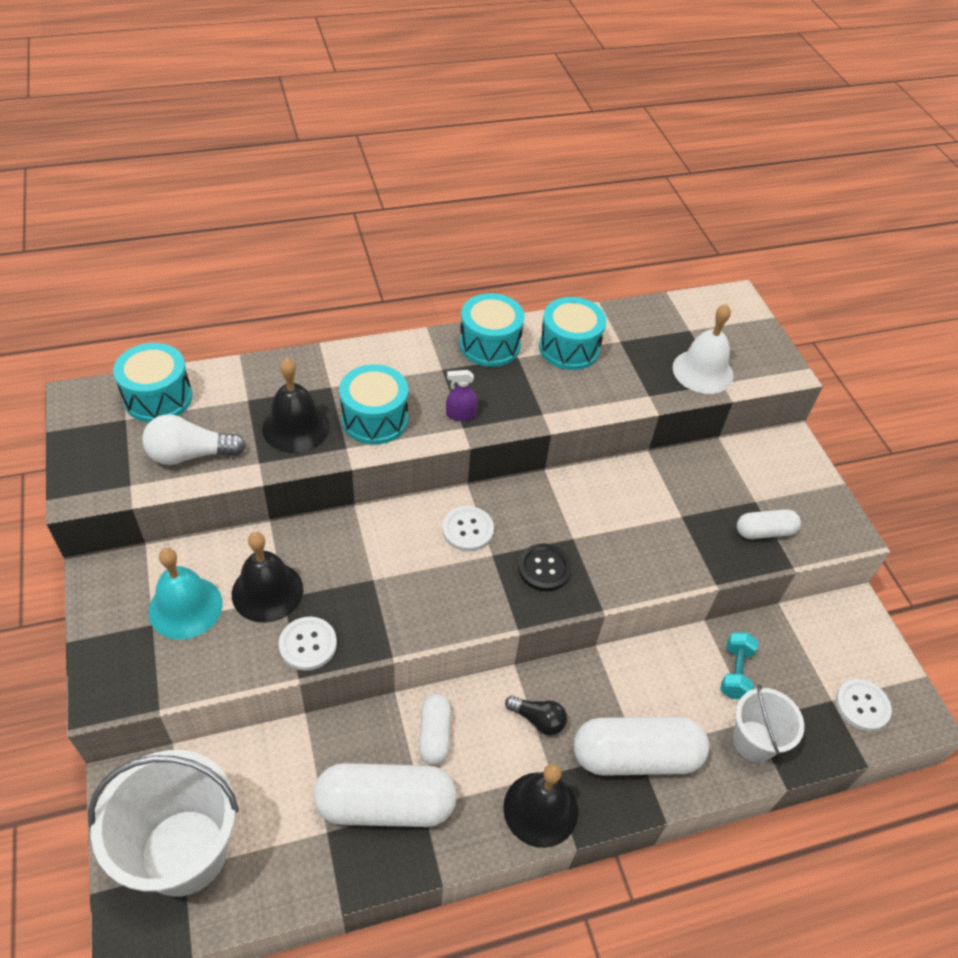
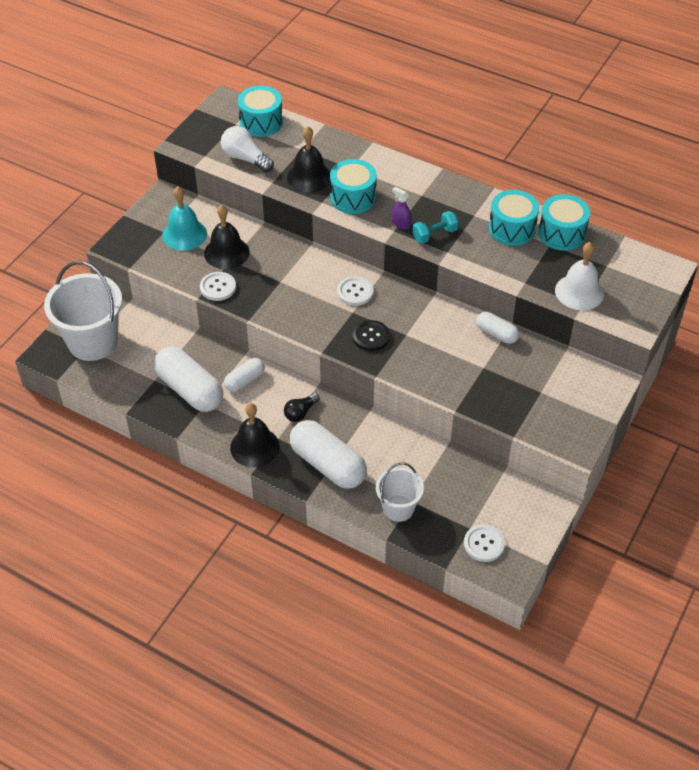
camera: 50 degrees right, 0 degrees up
(489, 345) = (466, 199): turquoise drum -> turquoise drum (561, 233)
(538, 720) = (300, 413): black light bulb -> black light bulb turned 60 degrees clockwise
(735, 672) = (432, 474): turquoise dumbbell -> turquoise dumbbell (435, 235)
(764, 532) = (522, 409): white capsule -> white capsule (496, 334)

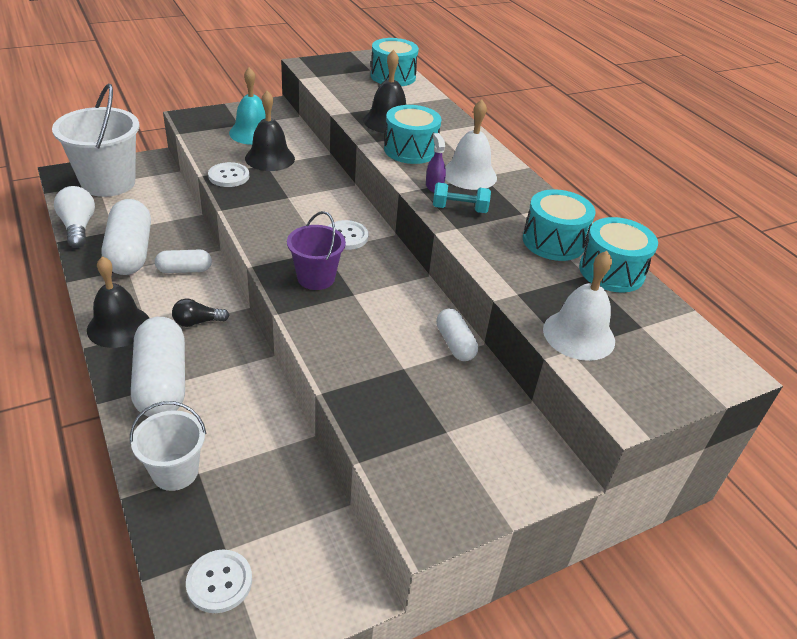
camera: 30 degrees right, 10 degrees down
(245, 158) = (348, 90): white light bulb -> white light bulb (78, 227)
(371, 336) = (316, 278): black button -> purple bucket
(412, 199) = (469, 175): none -> white bell

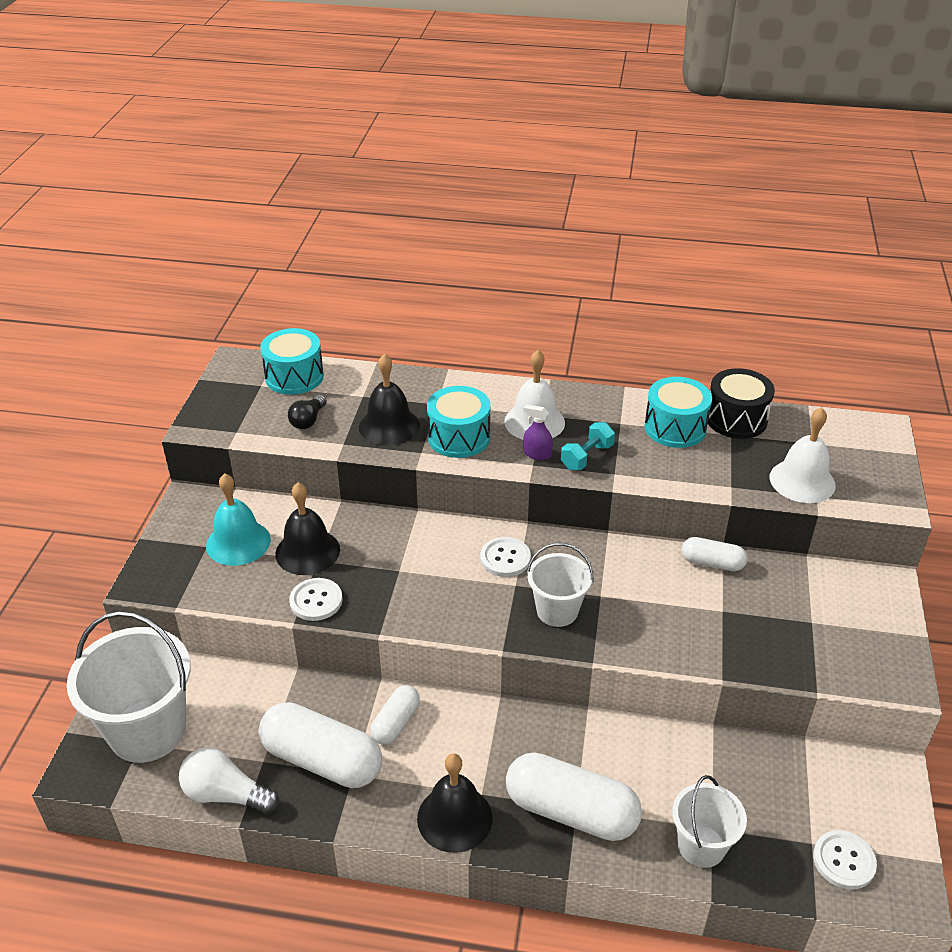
camera: 50 degrees left, 0 degrees up
(197, 322) = (495, 746): black light bulb -> black light bulb (308, 420)
(316, 278) = (557, 611): purple bucket -> white bucket
(611, 271) = (736, 419): turquoise drum -> black drum

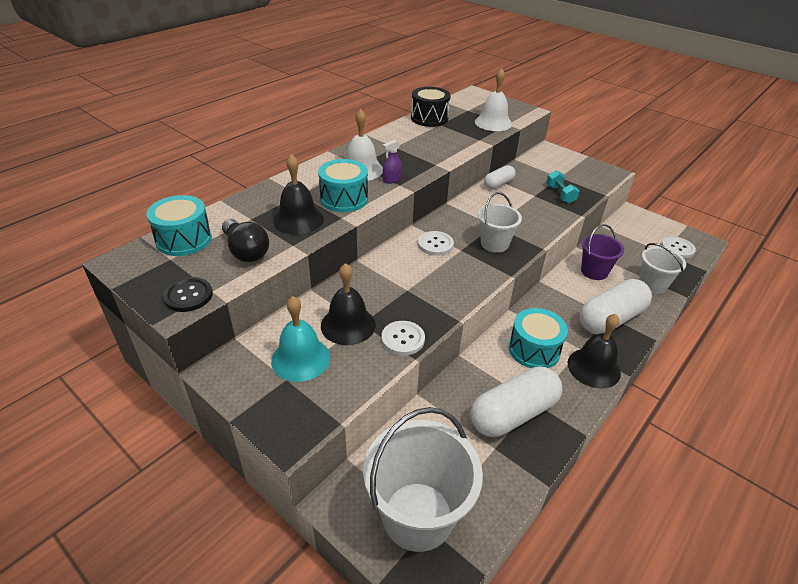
camera: 60 degrees left, 0 degrees up
(220, 423) = (188, 296): none -> black button
(226, 794) = (514, 483): white light bulb -> none
(308, 420) = (246, 251): black light bulb -> black light bulb, size x1.52
(396, 723) = (503, 363): white capsule -> none
(587, 457) = (412, 166): turquoise dumbbell -> turquoise dumbbell (560, 194)
(668, 762) = (594, 271): none -> purple bucket
(675, 428) = (417, 135): turquoise drum -> turquoise drum (534, 350)

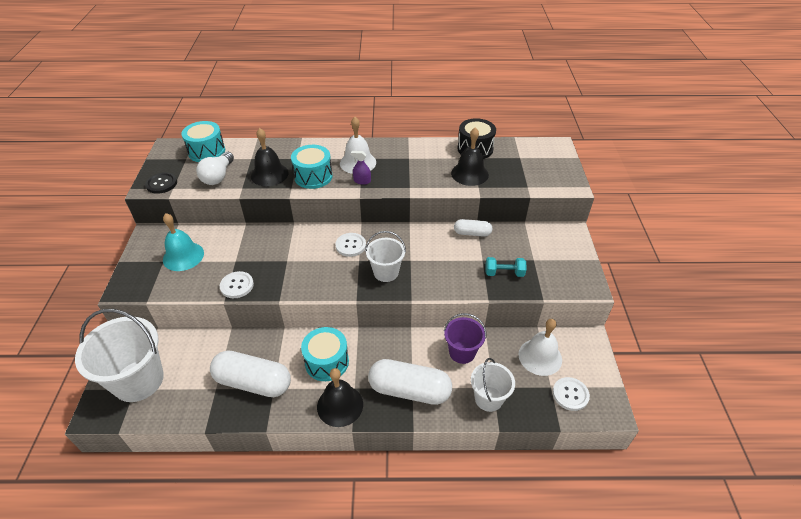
camera: 50 degrees right, 5 degrees up
(246, 251) = (218, 176): black light bulb -> white light bulb
(348, 325) = (228, 256): black bell -> black bell (469, 174)
(493, 123) = (518, 179): white bell -> white bell (540, 357)
(560, 194) = (504, 273): turquoise dumbbell -> turquoise dumbbell turned 60 degrees clockwise

